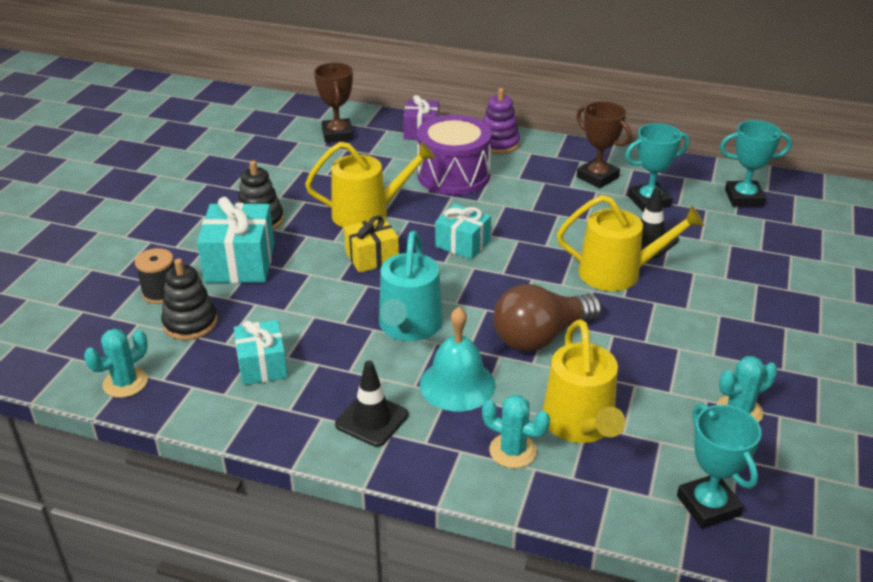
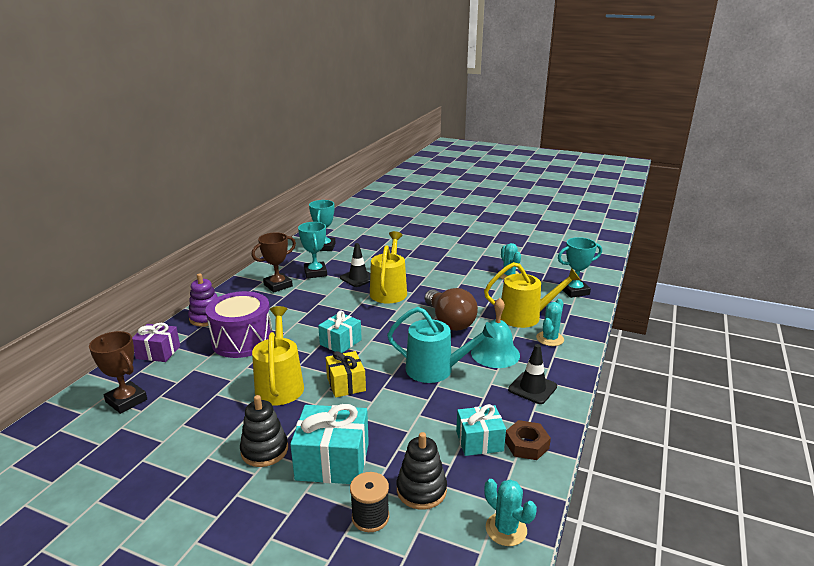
camera: 85 degrees left, 10 degrees down
(252, 406) = (526, 444): none -> brown nut
(337, 134) = (126, 401): brown trophy -> brown trophy turned 45 degrees clockwise

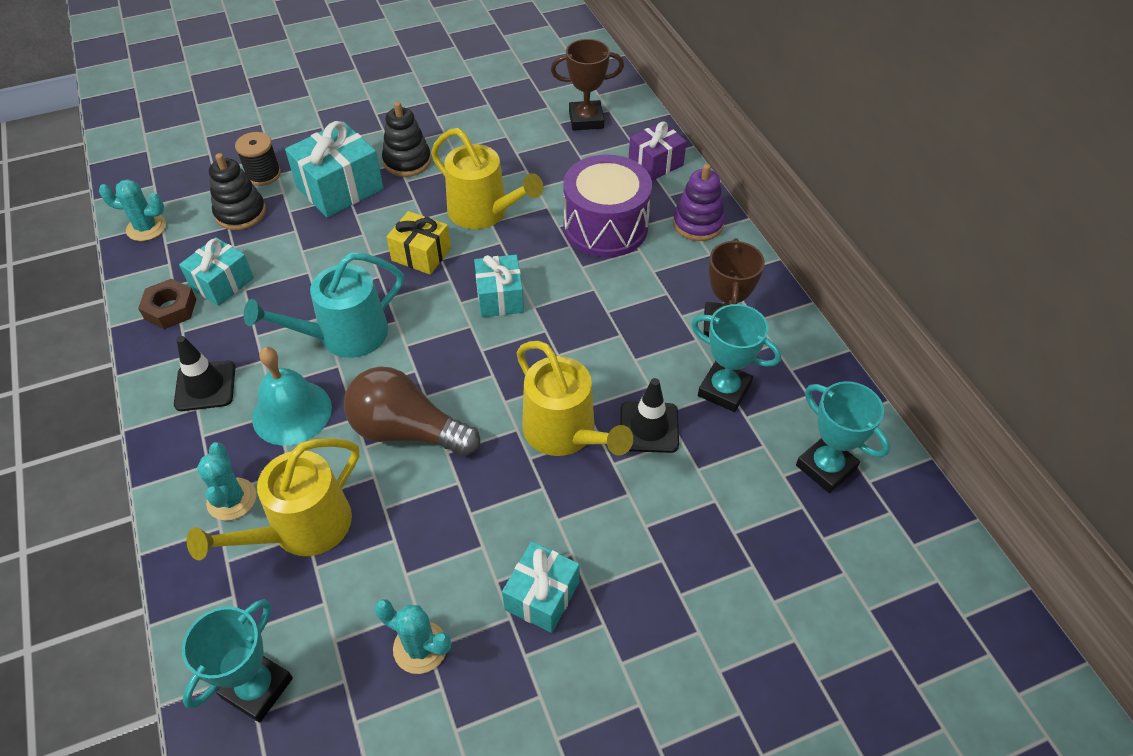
camera: 135 degrees right, 25 degrees up
(455, 266) = (542, 596): none -> turquoise gift

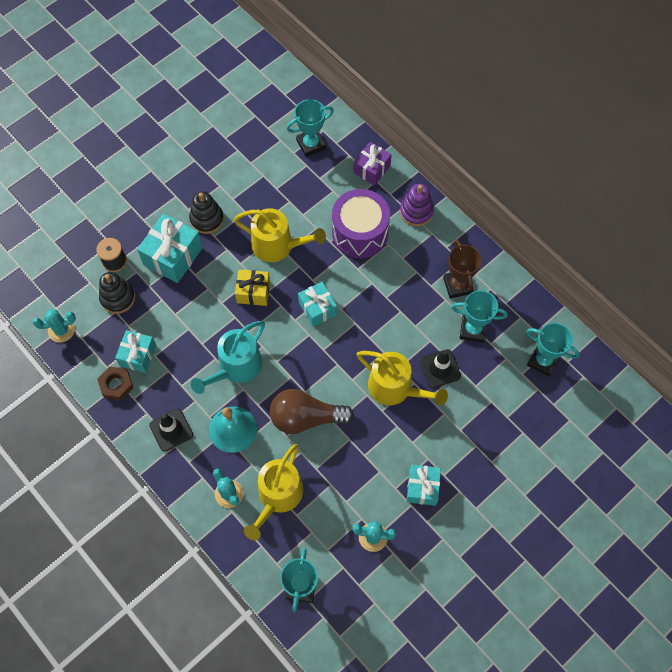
camera: 20 degrees left, 15 degrees up
(586, 120) = (311, 144): brown trophy -> turquoise trophy

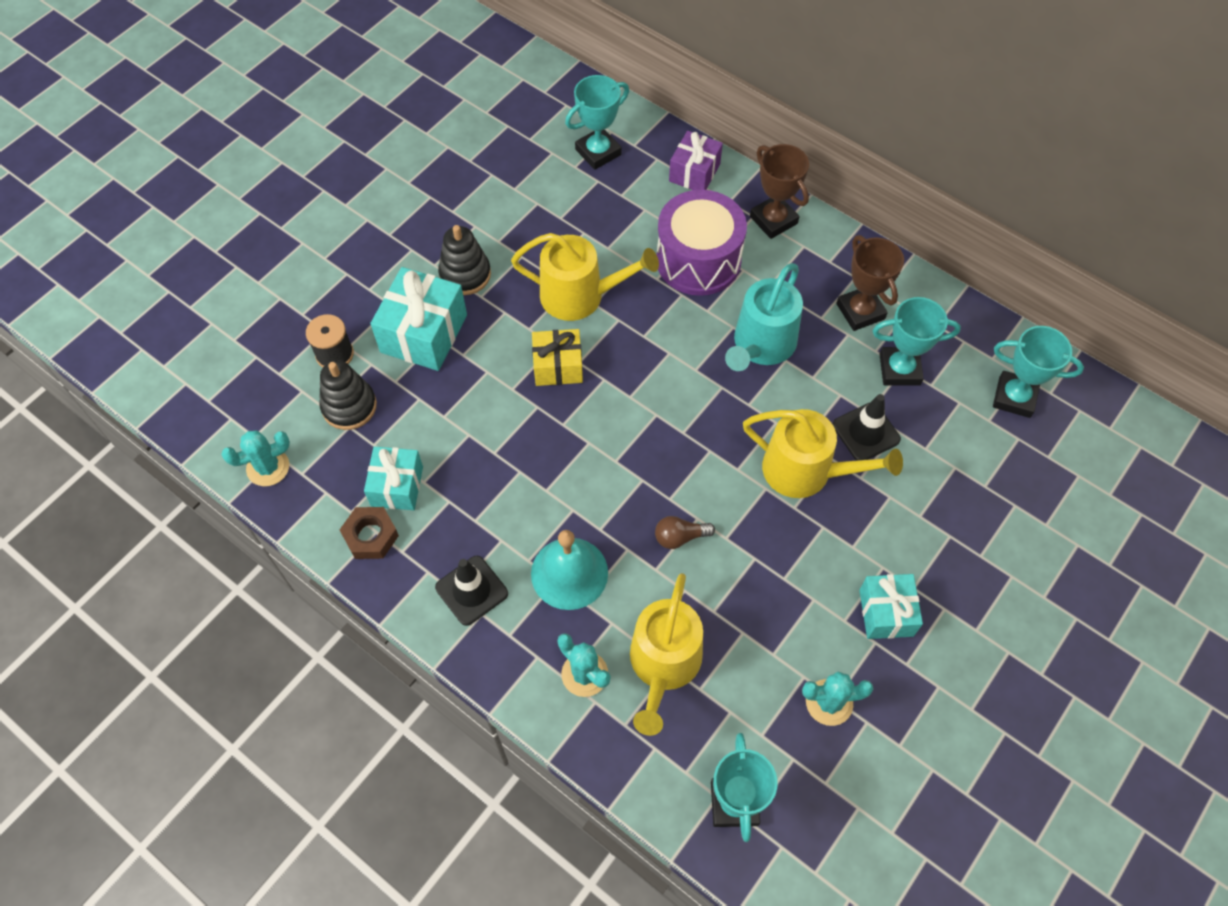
camera: 10 degrees left, 5 degrees down
(236, 367) = (555, 479): turquoise watering can -> turquoise watering can (761, 345)
(305, 418) = (680, 537): brown light bulb -> brown light bulb, size x0.47
(317, 308) = (660, 375): turquoise gift -> none
(416, 211) = (773, 220): purple stacking toy -> brown trophy

